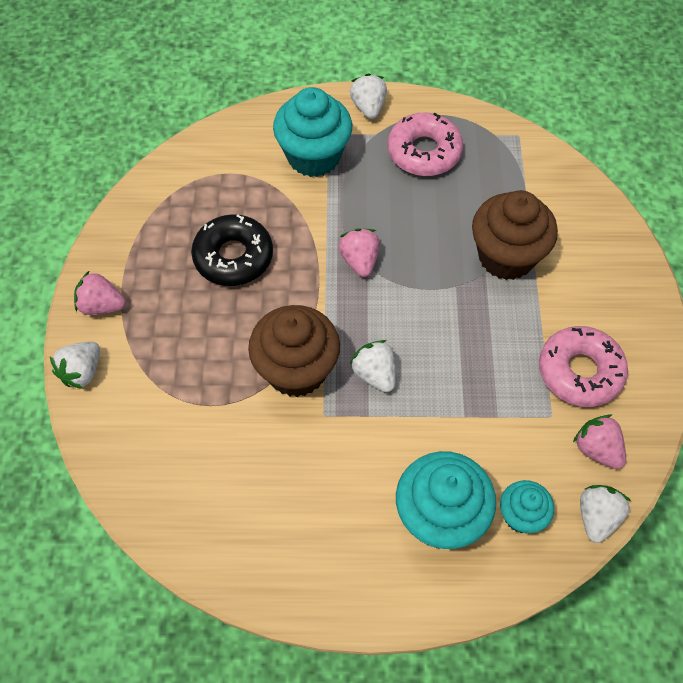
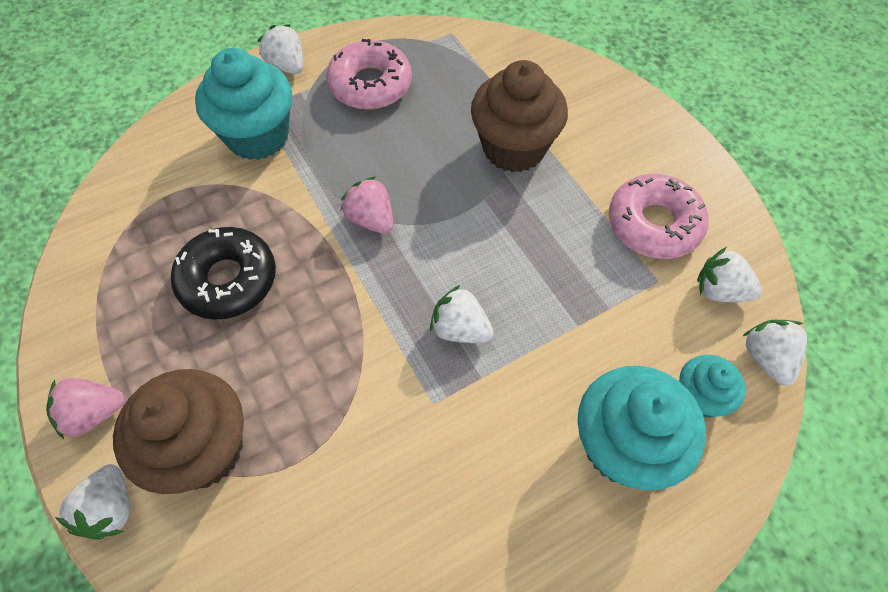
camera: 30 degrees left, 0 degrees up
(296, 370) = (373, 368): brown cupcake -> brown cupcake (203, 449)
(597, 449) = (720, 290): pink strawberry -> white strawberry

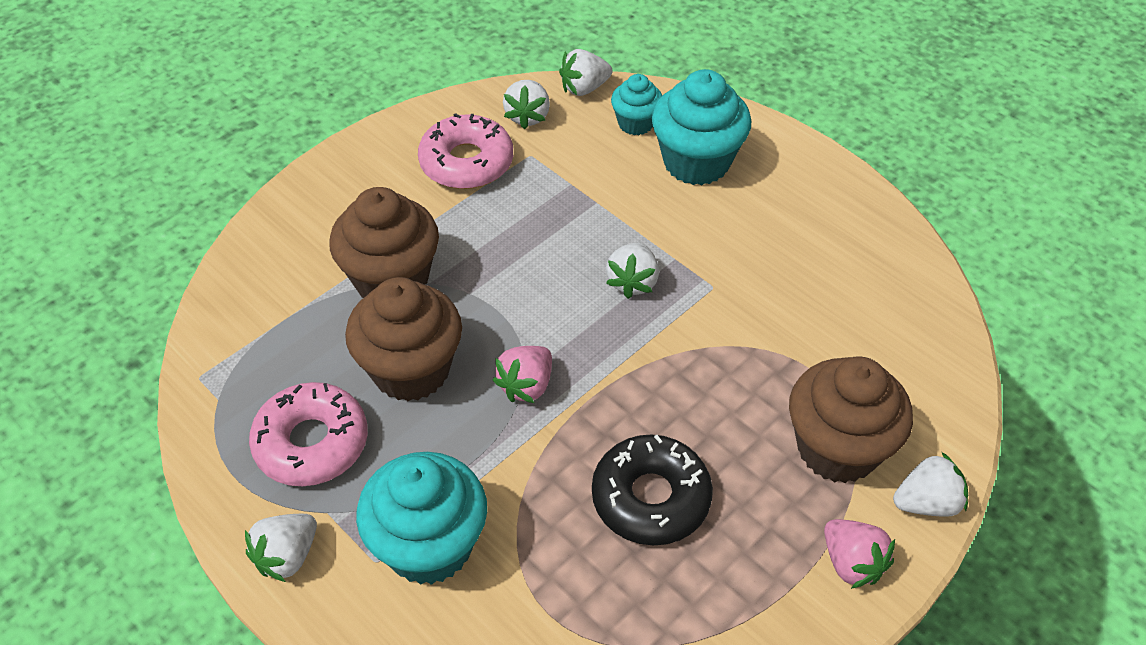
camera: 105 degrees left, 10 degrees down
(414, 147) = (411, 370): none -> brown cupcake

